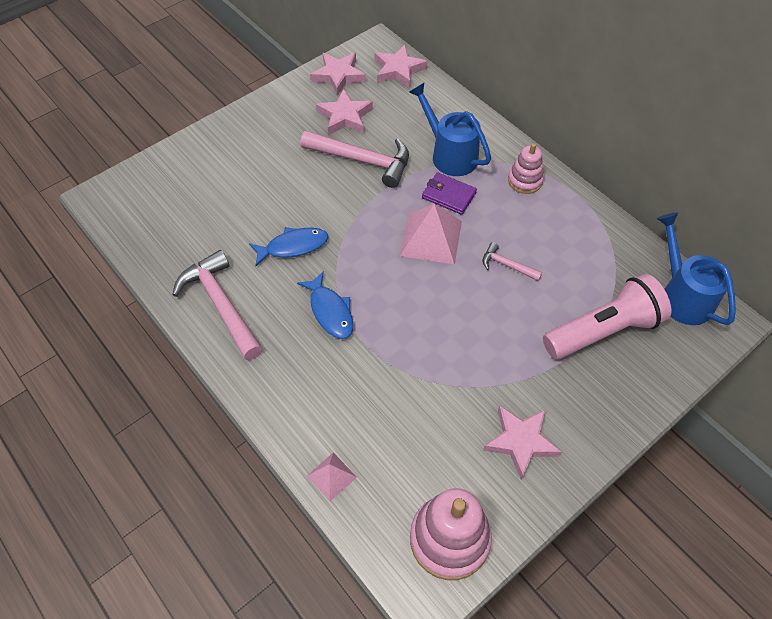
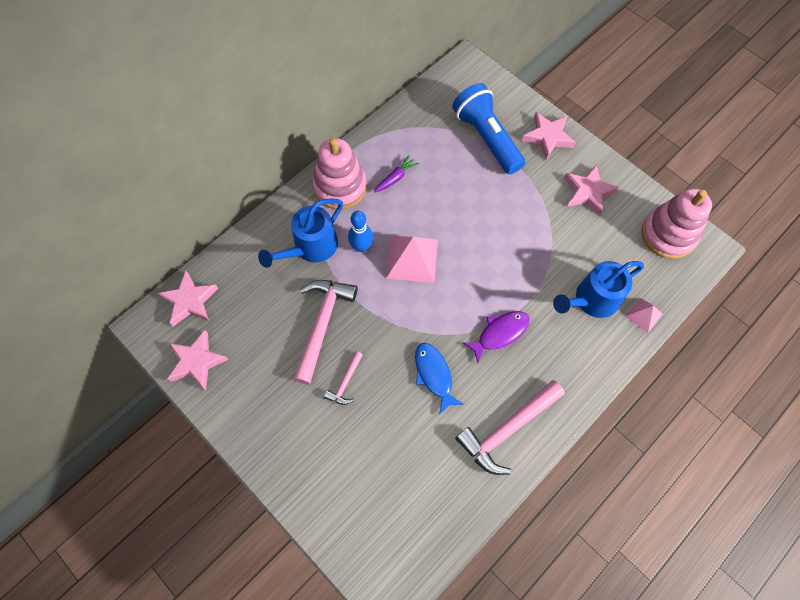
camera: 95 degrees left, 10 degrees up
(330, 311) = (500, 333): blue fish -> purple fish
(345, 117) = (261, 348): pink star -> pink star (548, 137)
(448, 195) = (361, 246): purple wallet -> blue bowling pin
(506, 265) = (434, 201): pink hammer -> pink hammer (345, 382)
(525, 180) = (340, 187): pink stacking toy -> pink stacking toy, size x1.71
(538, 231) = (396, 178): none -> purple carrot
(603, 330) = (487, 138): pink flashlight -> blue flashlight
(681, 295) = (447, 88): blue watering can -> blue watering can (591, 300)

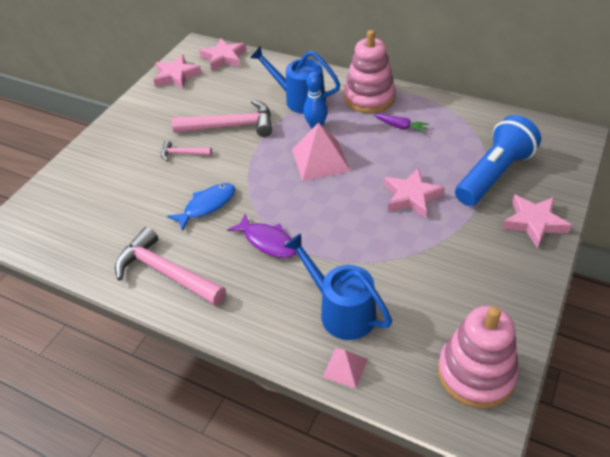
camera: 75 degrees right, 20 degrees down
(588, 192) = (484, 276): pink star -> pink star (411, 196)

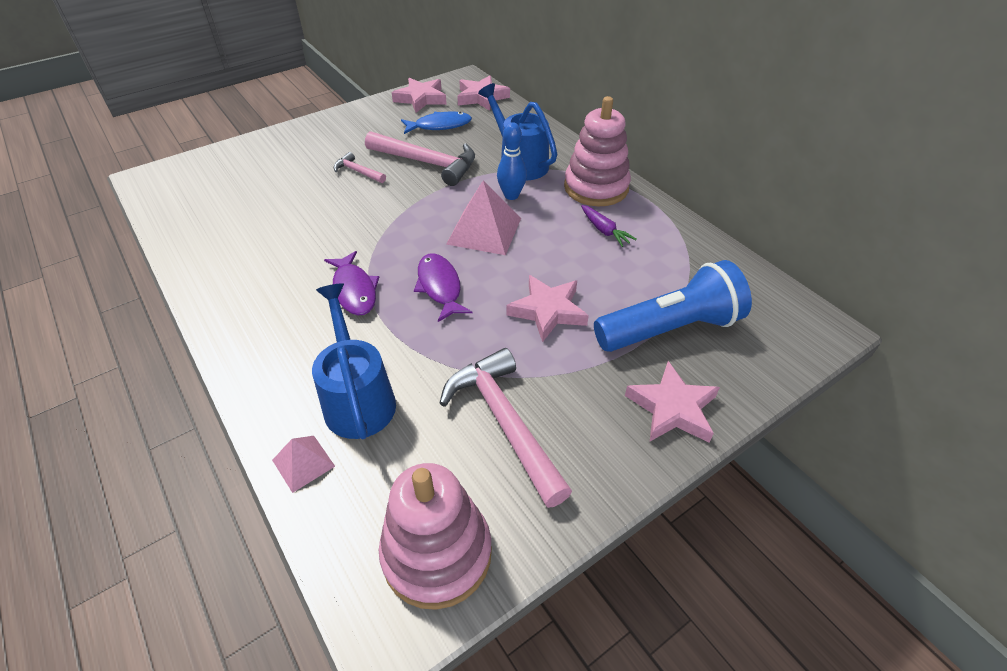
camera: 25 degrees right, 0 degrees up
(166, 272) = (235, 276): pink hammer -> pink hammer (504, 422)
(207, 206) = (332, 229): blue fish -> blue fish (439, 126)
(326, 212) = (440, 287): none -> purple fish

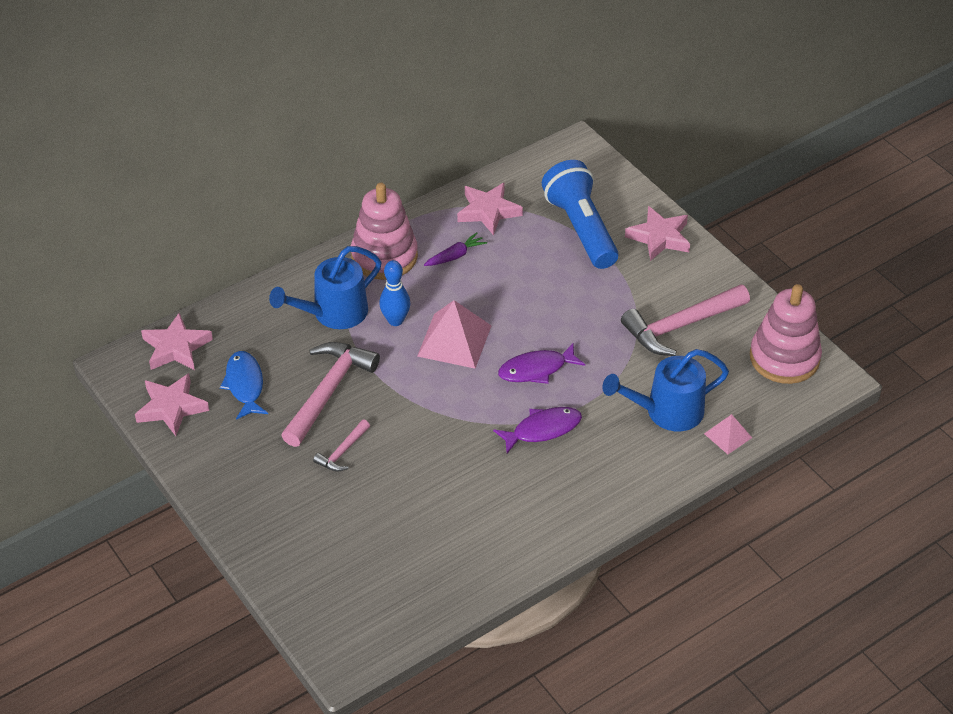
camera: 90 degrees left, 0 degrees up
(548, 311) = (564, 298): pink star -> pink star (488, 211)

